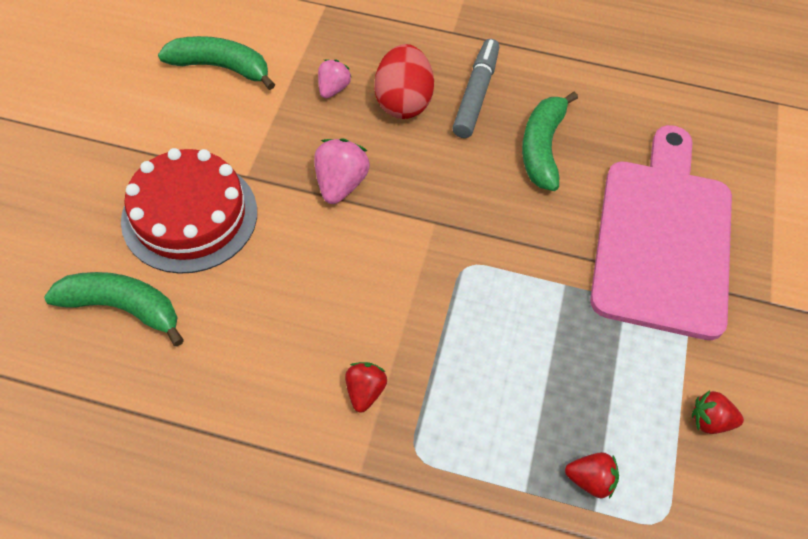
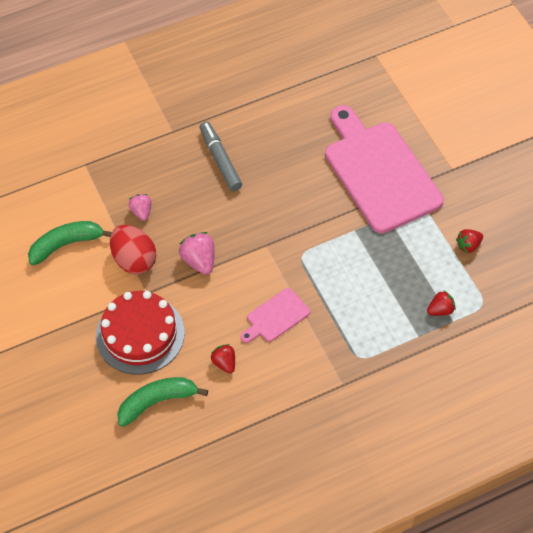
camera: 35 degrees left, 0 degrees up
(362, 316) = (276, 317): none -> pink cutting board
(365, 391) = (311, 349): red strawberry -> red strawberry (224, 363)
(403, 102) = (186, 192): red egg -> red egg (134, 260)
(542, 148) = (281, 166): green banana -> none

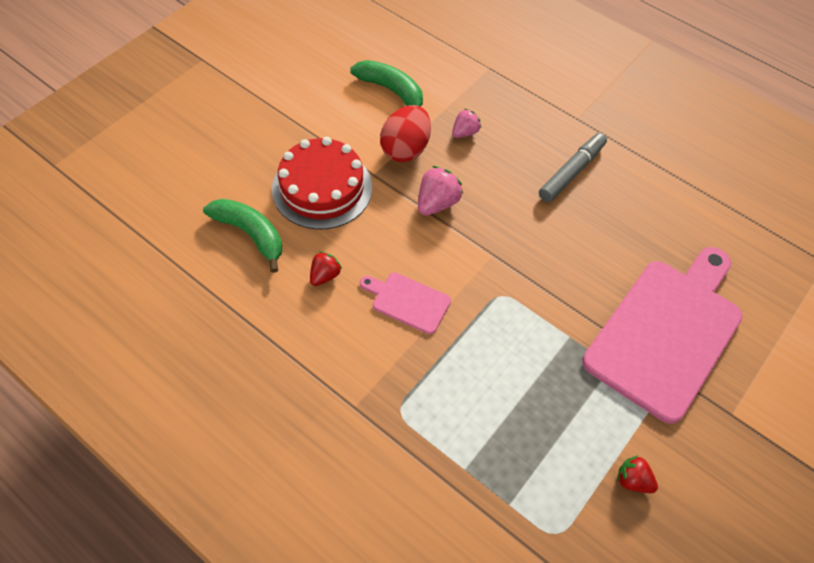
camera: 60 degrees right, 0 degrees up
(440, 310) = (517, 482): red strawberry -> none

